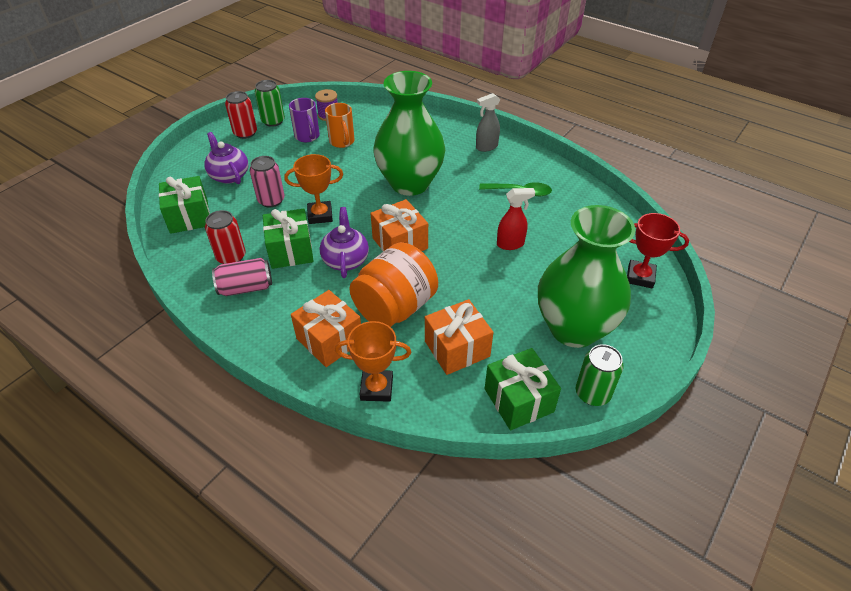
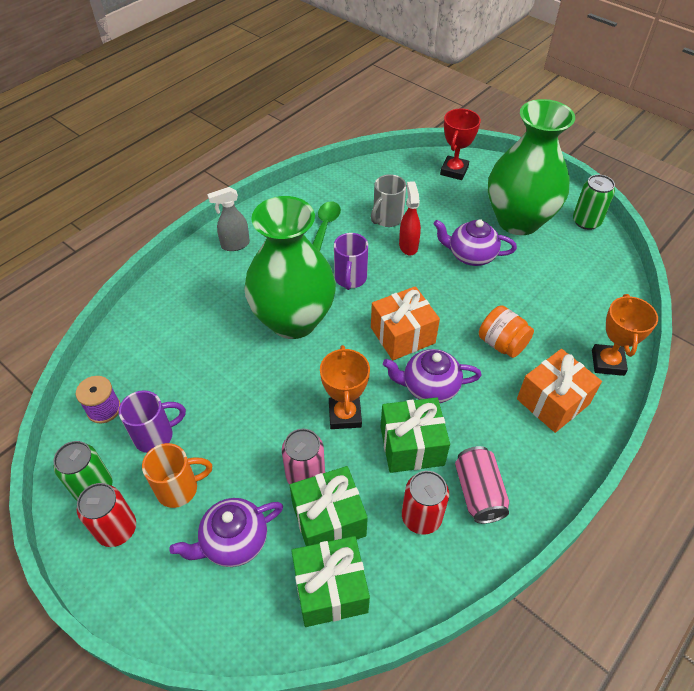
camera: 85 degrees left, 5 degrees up
(342, 142) = (182, 391): orange mug -> orange mug (179, 488)
(395, 307) = (502, 344): orange jar -> orange jar, size x0.58
(457, 348) = (551, 300): orange gift -> none
(460, 210) = (350, 279): none -> purple mug
(486, 147) = (235, 245): grey spray bottle -> grey spray bottle turned 90 degrees clockwise
(508, 288) = (471, 255): none -> purple teapot
(519, 400) = (601, 265): green gift -> green gift (328, 520)
(544, 229) = (387, 219): none -> grey mug

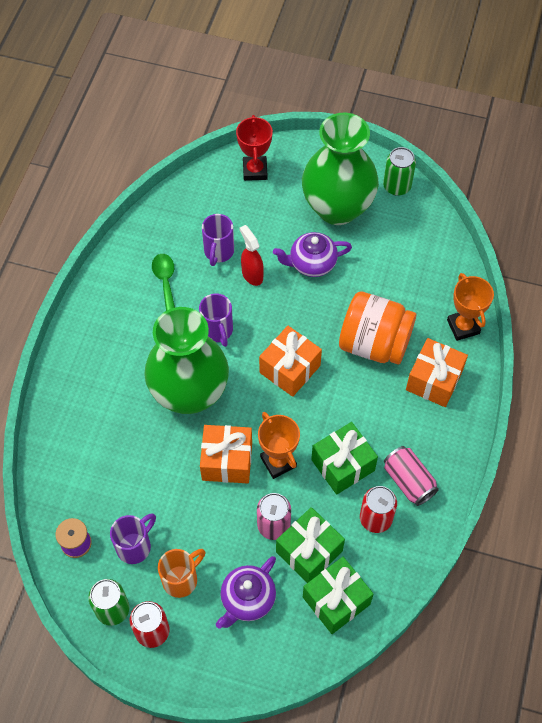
camera: 25 degrees left, 10 degrees up
(235, 245) = (92, 337): grey spray bottle -> none
(293, 394) = (227, 461): none -> orange gift
(387, 219) = (218, 252): grey mug -> purple mug
(429, 387) = (333, 408): purple teapot -> none
(502, 344) = (374, 343): orange jar -> orange jar, size x1.72

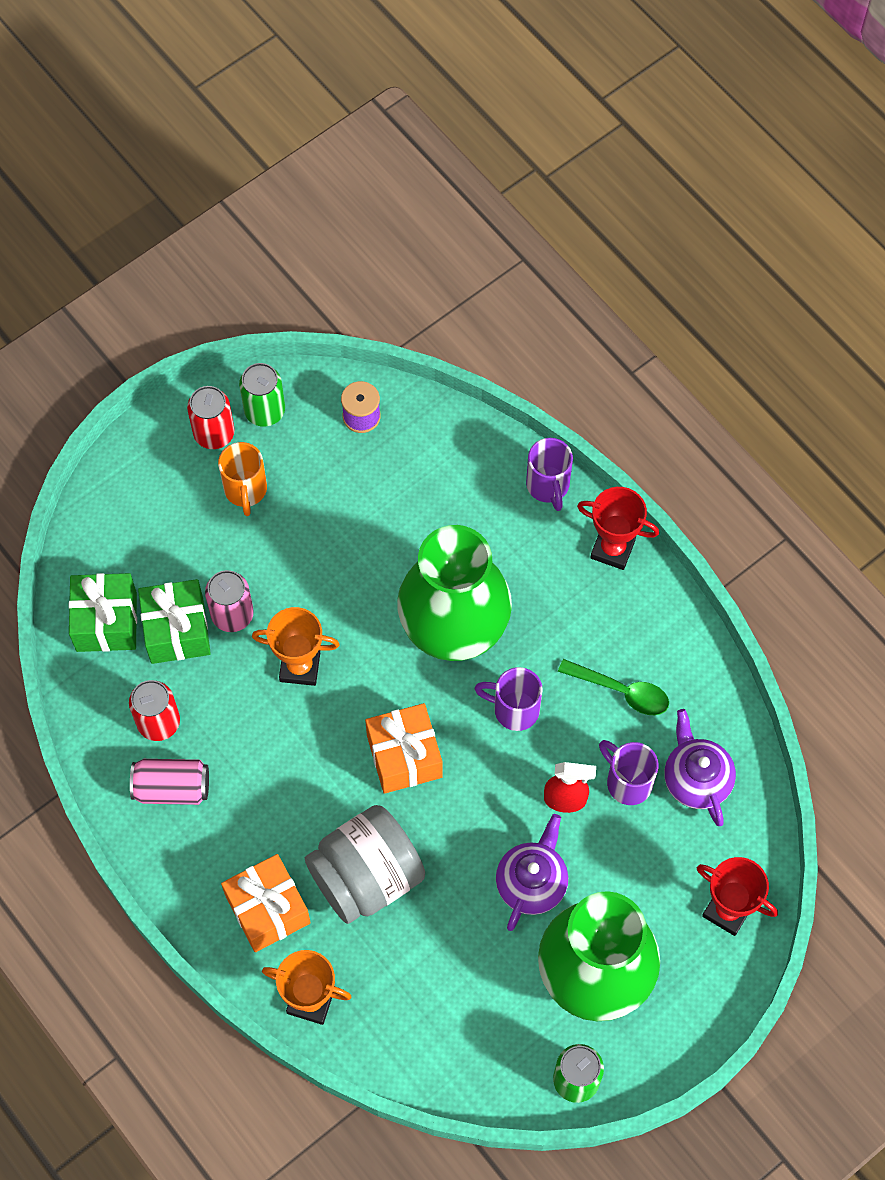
camera: 125 degrees right, 5 degrees up
(76, 340) = (612, 549): none -> red trophy
(135, 546) = (315, 468): purple mug -> purple mug (548, 486)
(227, 461) = (341, 615): orange gift -> none
(247, 599) = (175, 539): purple teapot -> purple teapot (696, 779)
(343, 465) = (244, 731): green gift -> none
(374, 343) = (366, 876): orange jar -> grey jar

